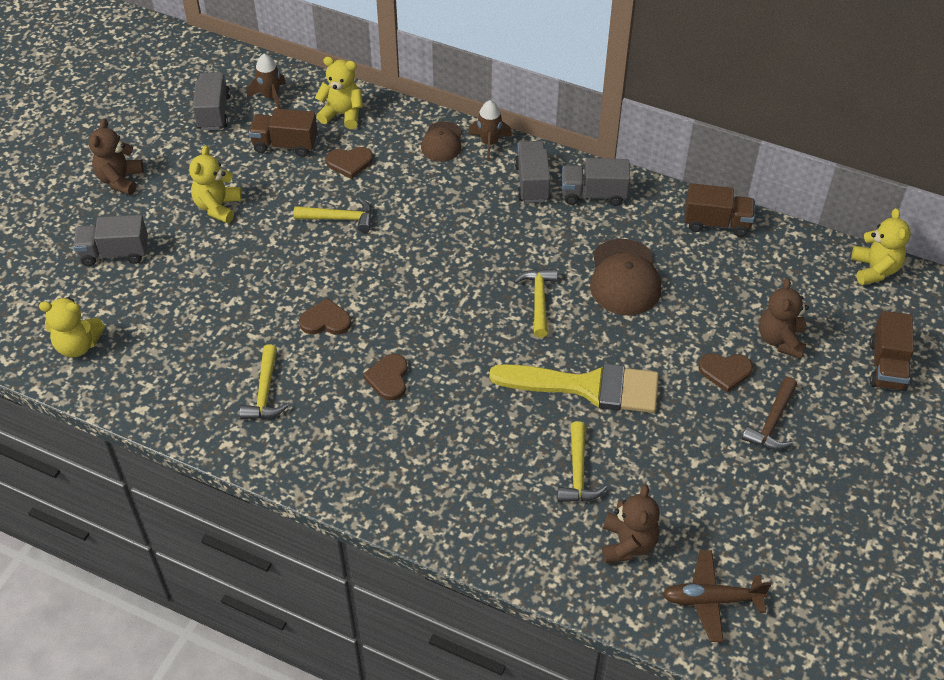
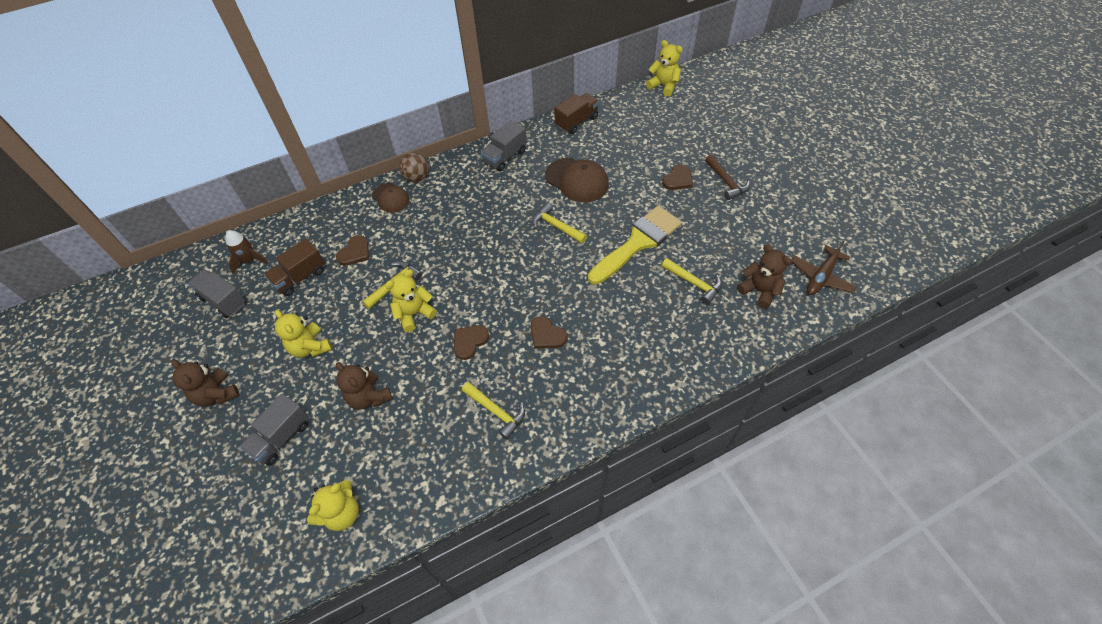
camera: 50 degrees left, 5 degrees up
(342, 114) = (311, 232): yellow teddy bear -> yellow teddy bear (414, 314)
(489, 143) = (417, 177): brown rocket -> brown ball
(532, 183) = (468, 177): grey truck -> none
(780, 340) = (676, 146): brown teddy bear -> brown teddy bear (369, 397)
(887, 366) = (726, 119): brown truck -> none

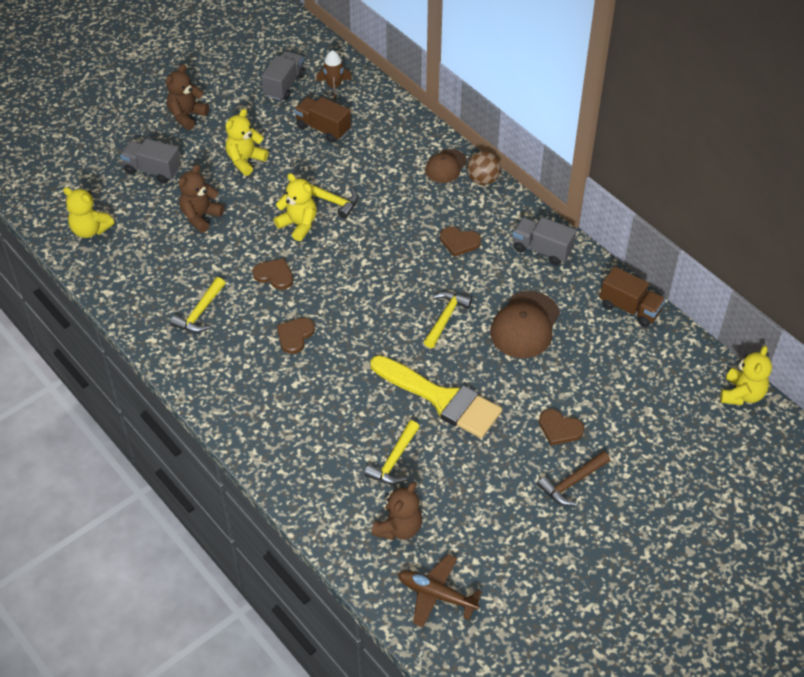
camera: 75 degrees right, 5 degrees down
(355, 252) = (363, 159): brown heart -> brown heart (459, 242)

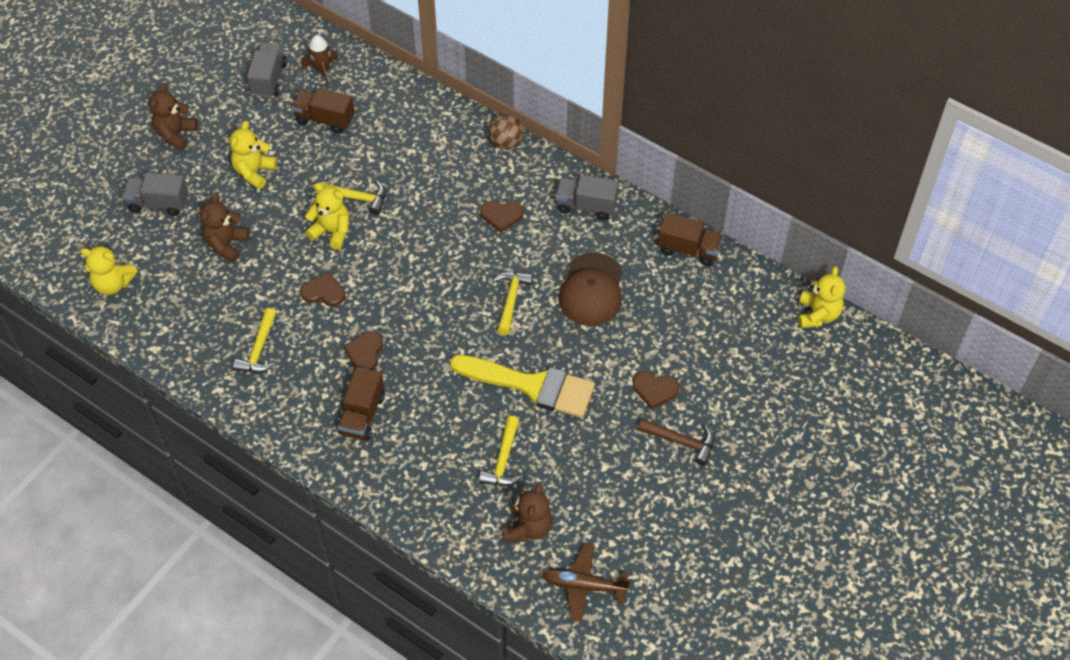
camera: 15 degrees left, 5 degrees up
(275, 390) = (362, 415): none -> brown truck
(446, 166) = (464, 136): brown cap -> none
(572, 483) = (681, 442): brown hammer -> brown hammer turned 105 degrees counterclockwise

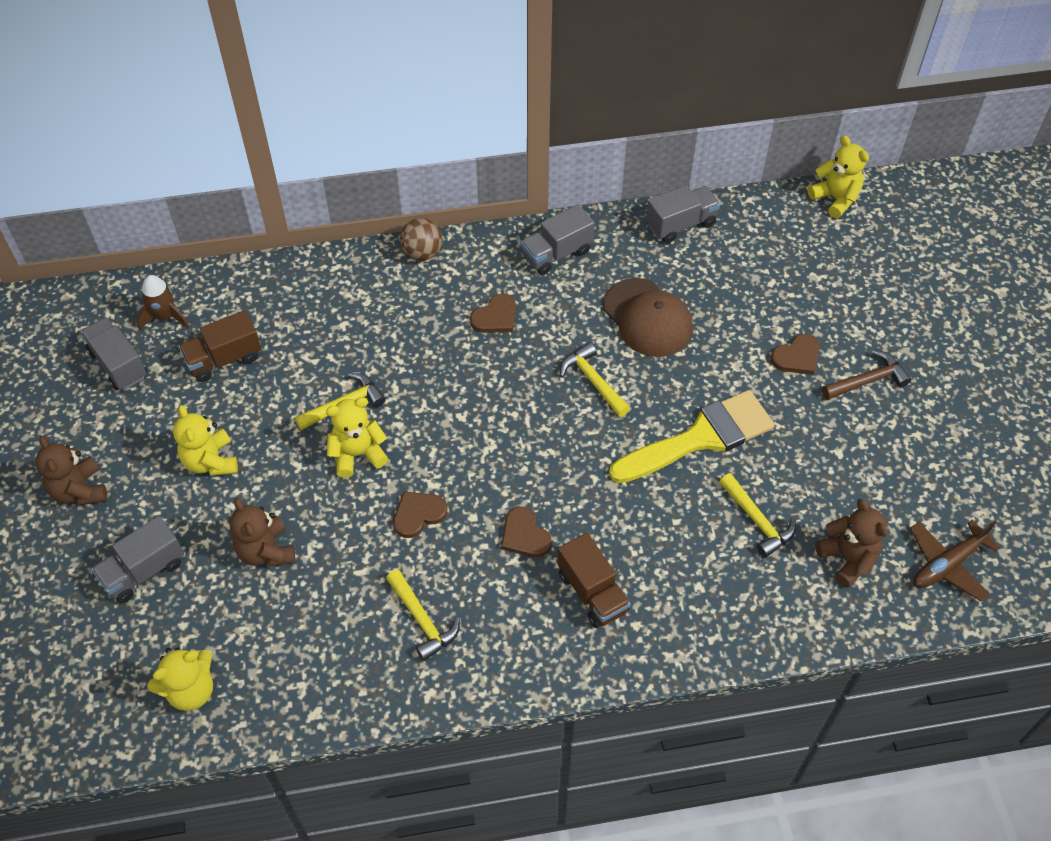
camera: 45 degrees left, 0 degrees up
(689, 249) = (681, 224): brown truck -> grey truck

